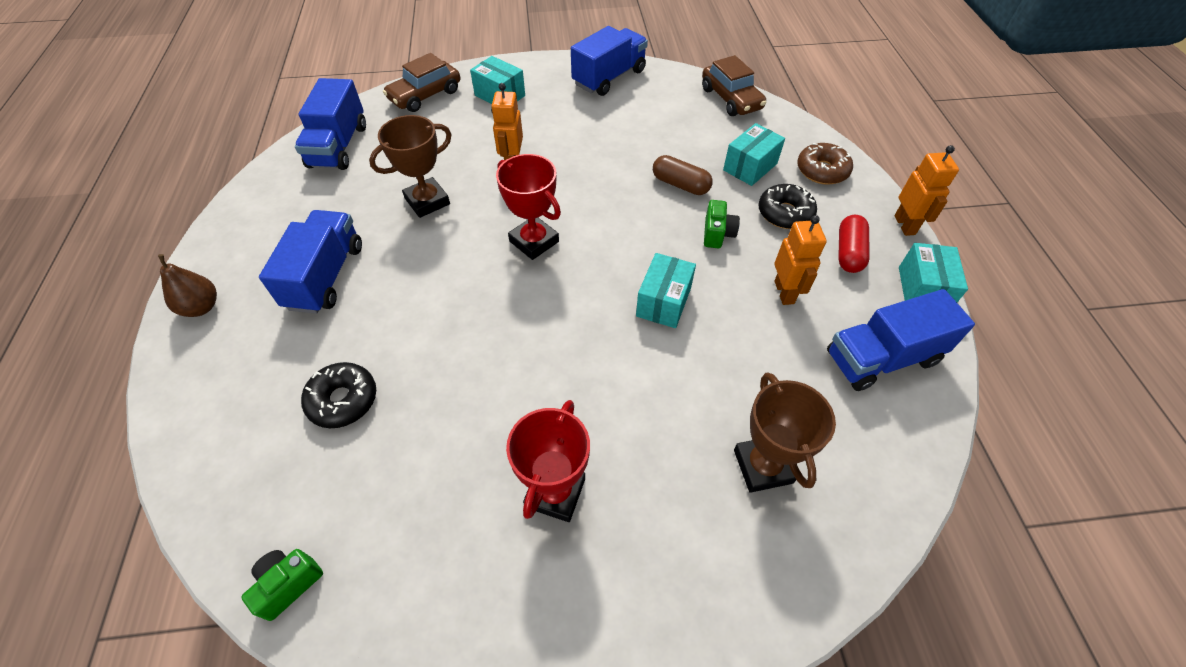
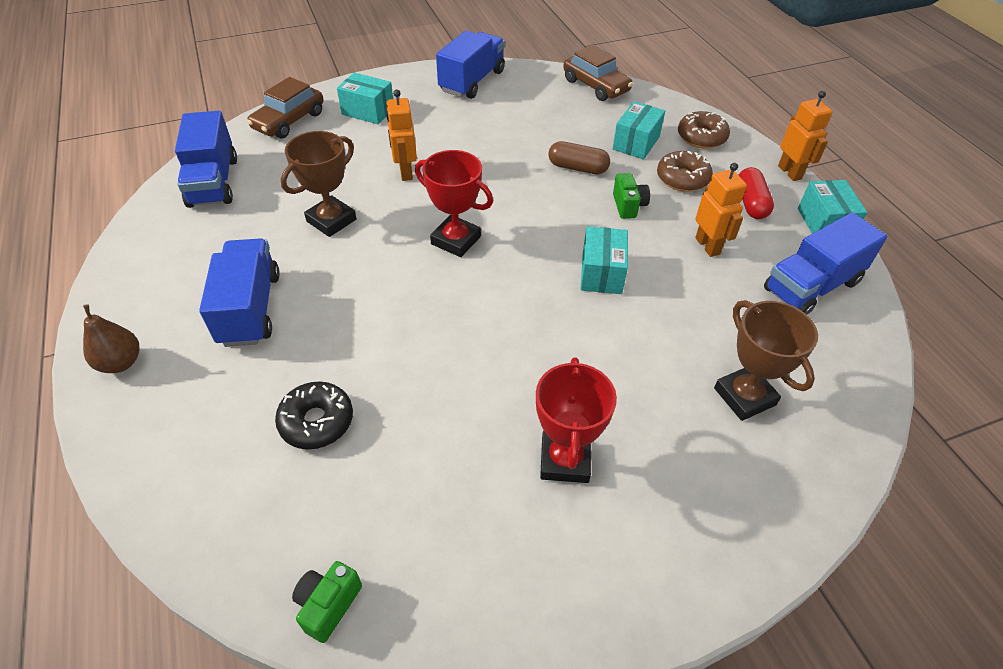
camera: 15 degrees left, 5 degrees down
(785, 213) = (682, 178): black donut -> brown donut

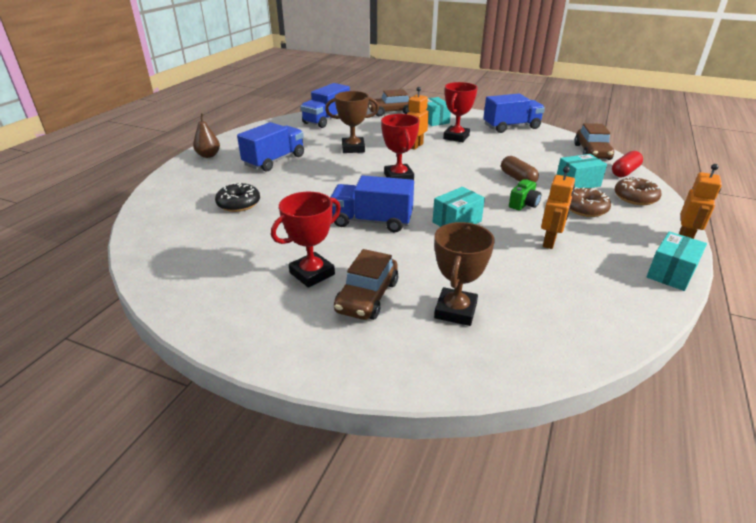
camera: 45 degrees right, 15 degrees down
(328, 605) = (149, 255): green camera -> none
(433, 131) = (456, 137): none -> red trophy
(656, 444) = (367, 297): none -> brown car
(751, 203) = (621, 239): red capsule -> red capsule (625, 172)
(811, 286) = (600, 294): blue truck -> blue truck (372, 221)

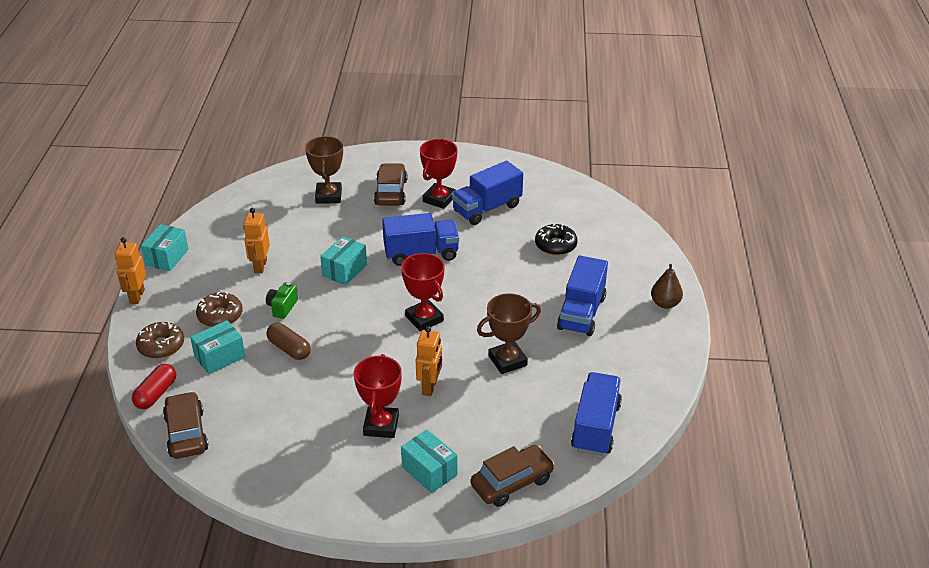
camera: 160 degrees right, 5 degrees up
(511, 127) = (301, 481): blue truck -> blue truck (487, 208)

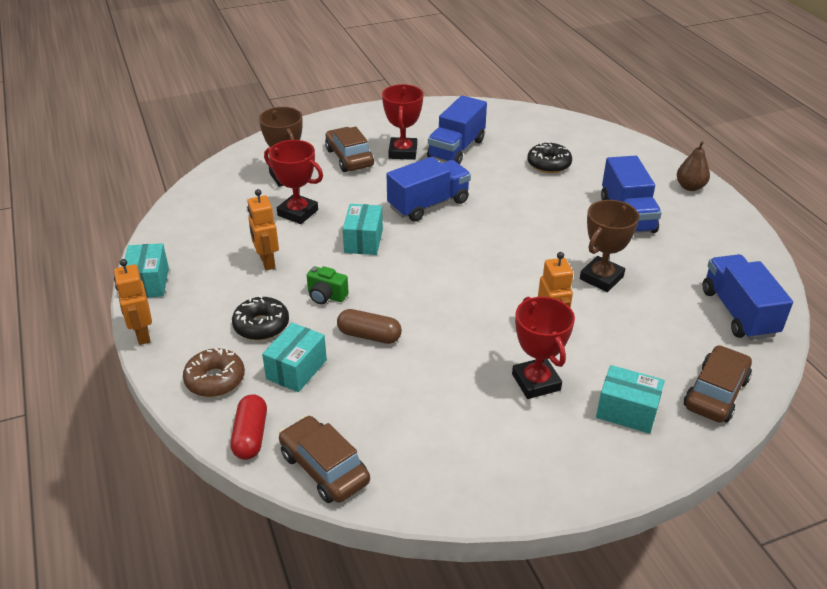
camera: 25 degrees left, 0 degrees up
(220, 316) = (261, 325): brown donut -> black donut
(282, 307) = (326, 296): green camera -> green camera turned 60 degrees counterclockwise
(424, 319) = (485, 263): red trophy -> red trophy (297, 213)

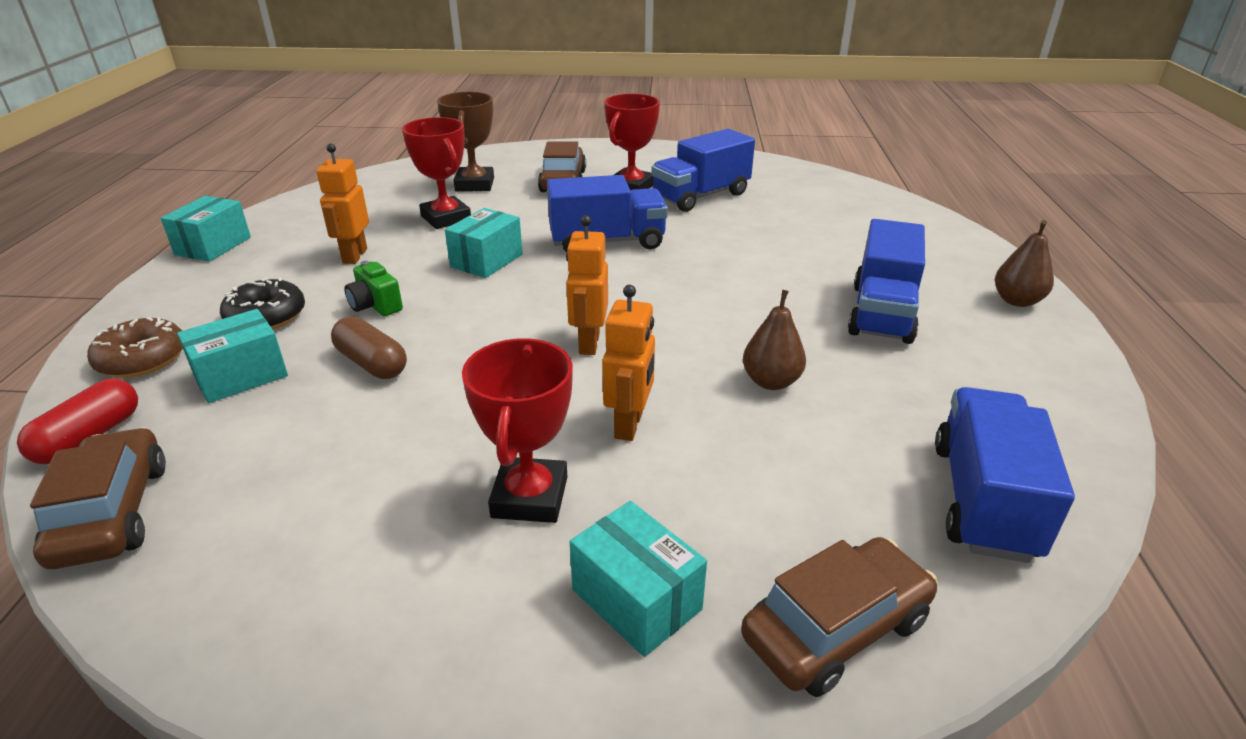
camera: 25 degrees right, 5 degrees down
(142, 335) = (139, 292): orange robot -> orange robot (588, 343)
(549, 164) = (811, 233): black donut -> none
(601, 278) = (771, 382): brown trophy -> brown pear

